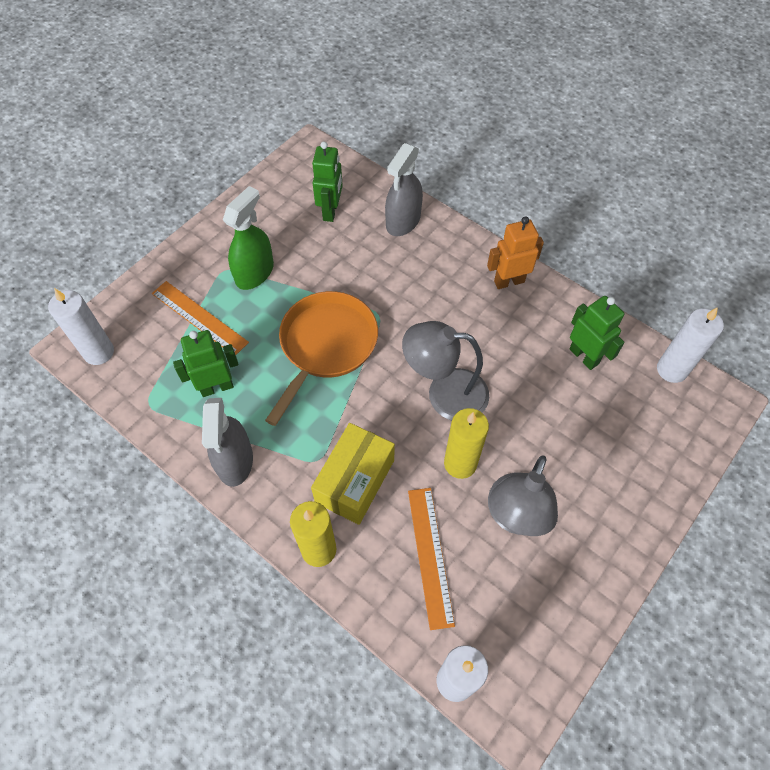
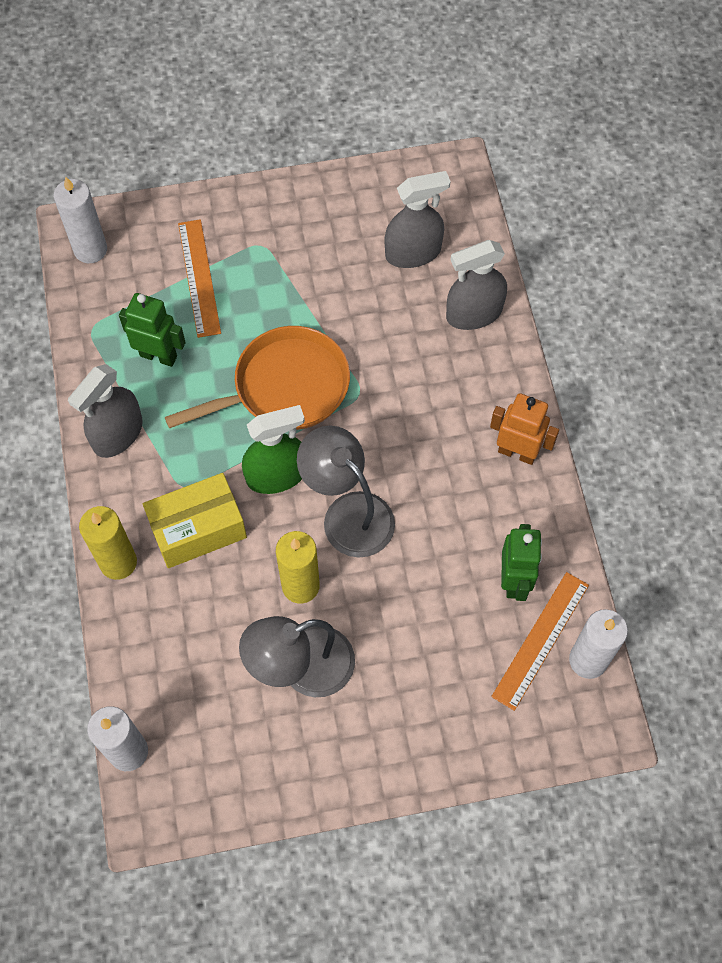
camera: 40 degrees right, 5 degrees up
(254, 273) = (285, 267): green spray bottle -> green spray bottle (276, 475)
(331, 211) = (413, 252): green robot -> grey spray bottle
(430, 555) = (201, 641): orange ruler -> orange ruler (540, 640)

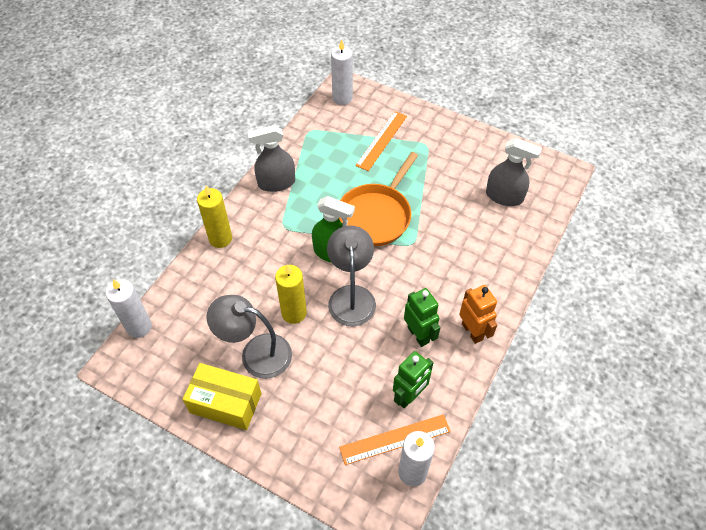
camera: 40 degrees right, 10 degrees down
(158, 355) = (329, 162): green robot -> green robot (418, 334)
(198, 529) = (271, 250): yellow box -> yellow box (225, 403)
(284, 387) = (376, 215): orange pan -> orange pan turned 105 degrees clockwise
(474, 313) = (511, 246): grey spray bottle -> none

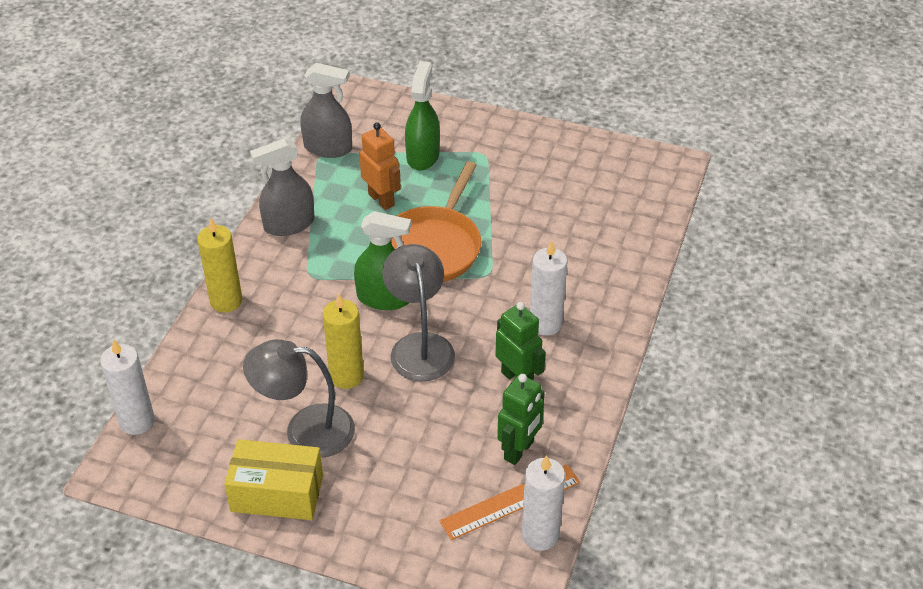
camera: 10 degrees left, 10 degrees down
(342, 98) = (358, 110): white candle -> white candle (545, 324)
(382, 140) = (423, 156): orange ruler -> green spray bottle
(472, 331) = (587, 365): orange robot -> orange robot (381, 199)
(504, 196) = (599, 203): grey spray bottle -> grey spray bottle (328, 148)

